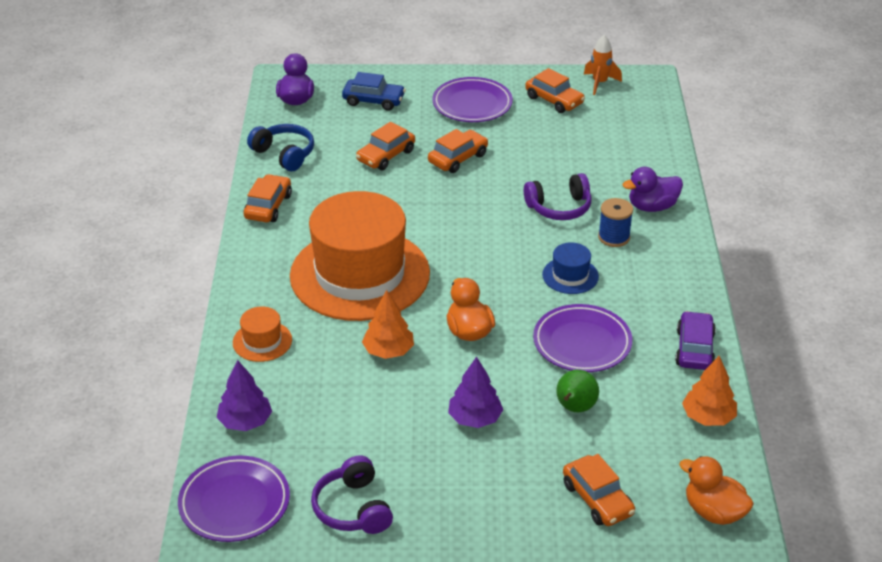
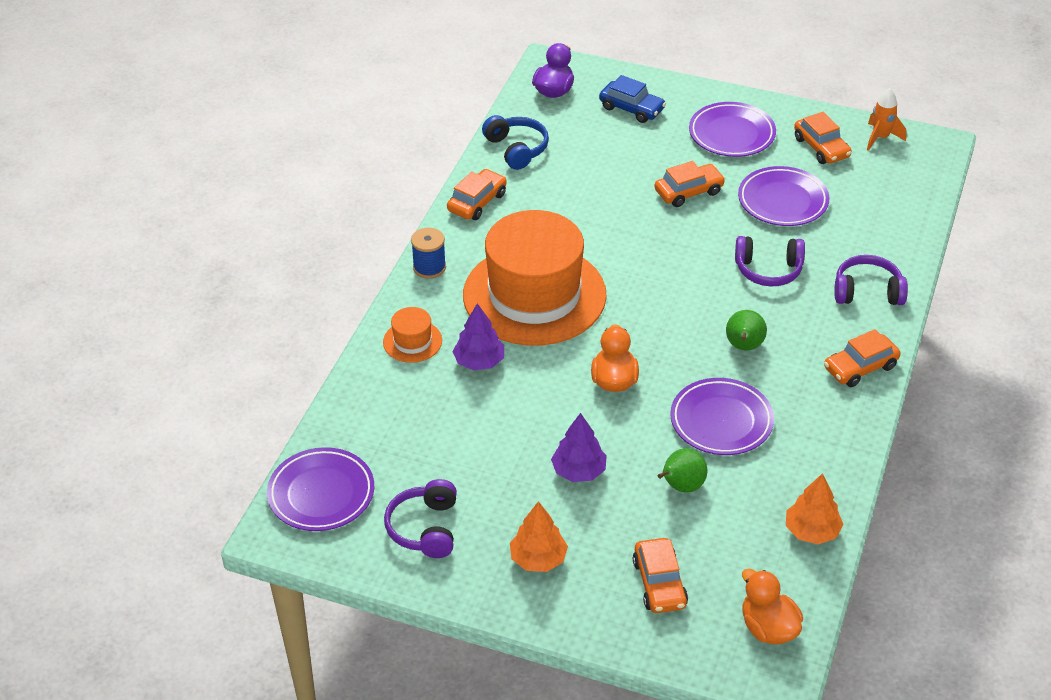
camera: 20 degrees right, 5 degrees up
(245, 422) = (363, 418): purple tree -> purple tree (479, 361)
(386, 156) = (616, 173): orange car -> orange car (860, 367)
(388, 351) = (527, 381): orange tree -> orange tree (538, 559)
(543, 149) = (782, 201): none -> purple plate
(570, 275) = (744, 347): blue hat -> green pear
(614, 237) = (810, 316): blue spool -> blue spool (429, 267)
(652, 207) = (867, 291): purple duck -> purple headphones
(694, 349) = (834, 456): purple car -> none

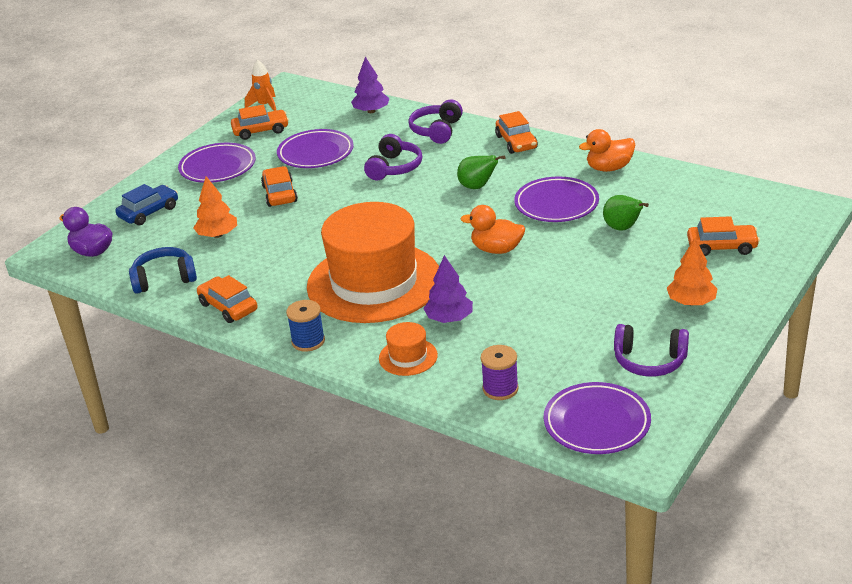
camera: 75 degrees left, 10 degrees down
(369, 416) = (500, 389): none -> purple spool
(579, 471) = (596, 275): purple tree -> purple tree (371, 111)
(768, 628) = (767, 205): orange duck -> orange duck (609, 168)
(812, 531) = (676, 179): orange tree -> orange tree (218, 235)

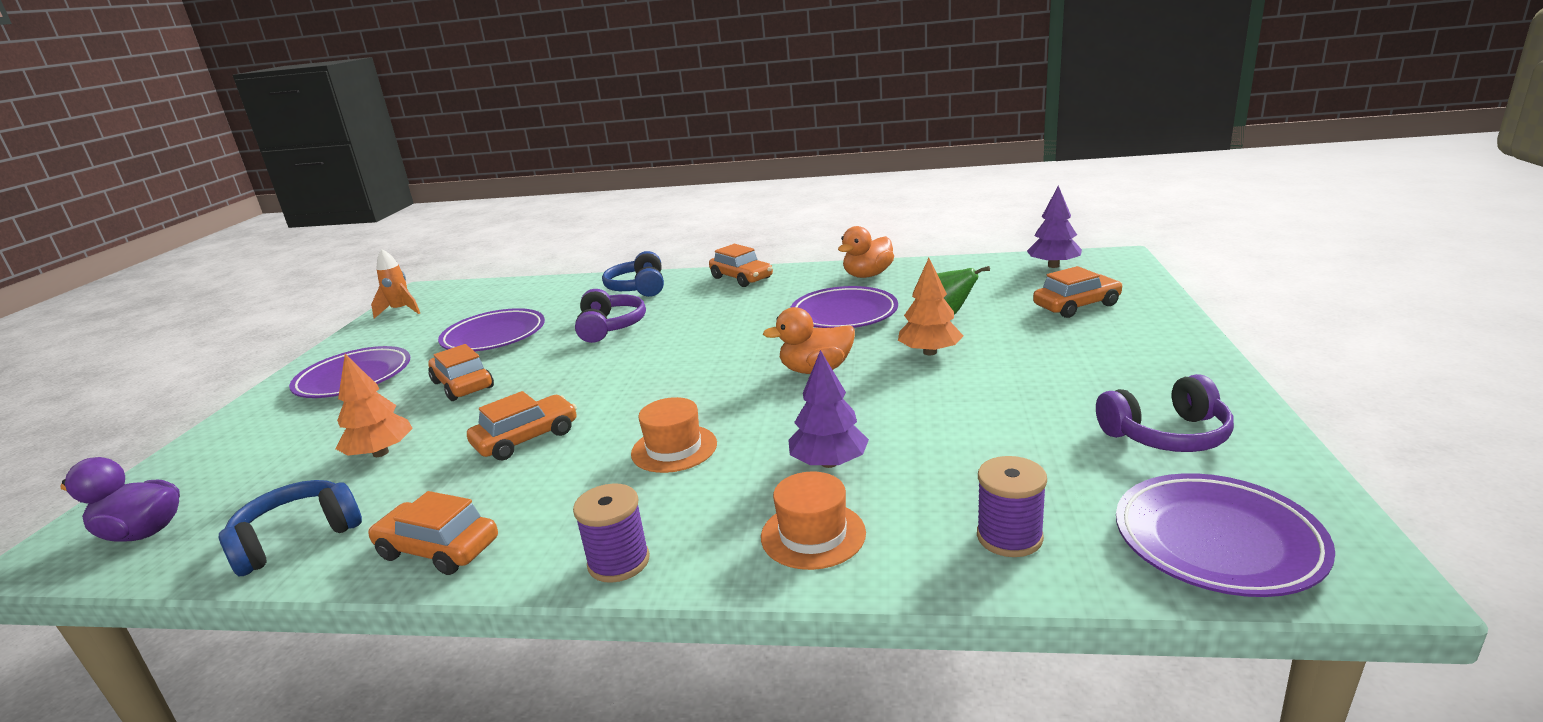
camera: 25 degrees left, 10 degrees down
(149, 212) = (249, 453): blue car -> none
(261, 131) = (405, 332): orange car -> orange car (526, 438)
(308, 341) = (619, 562): blue spool -> purple spool
(371, 111) = (545, 289): purple tree -> purple tree (1053, 266)
(374, 282) = (674, 448): orange hat -> orange hat, size x0.40
(436, 130) = (638, 288): purple headphones -> blue headphones
(477, 187) = (732, 320): green pear -> none
(691, 302) = (1120, 360): orange tree -> orange tree (929, 352)

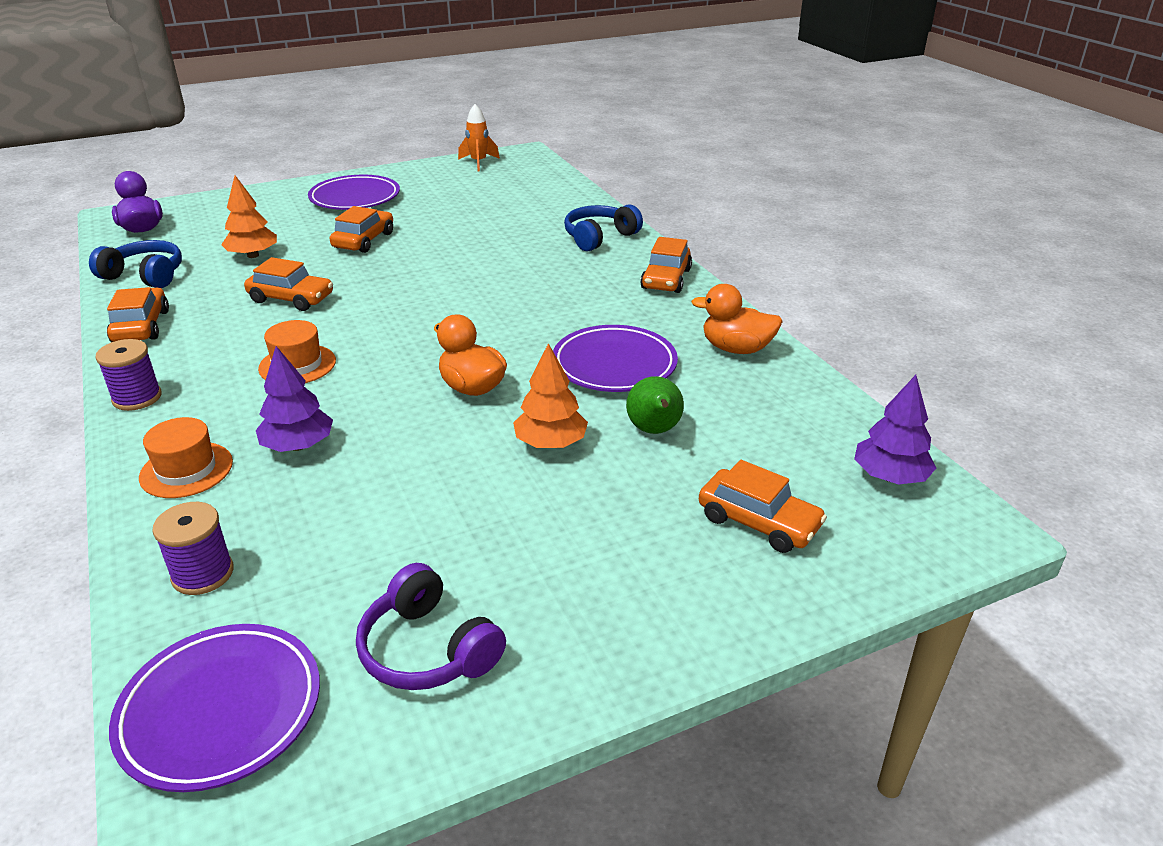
camera: 55 degrees right, 10 degrees up
(494, 336) = (454, 217): purple plate -> none
(610, 327) = (503, 257): purple headphones -> none

